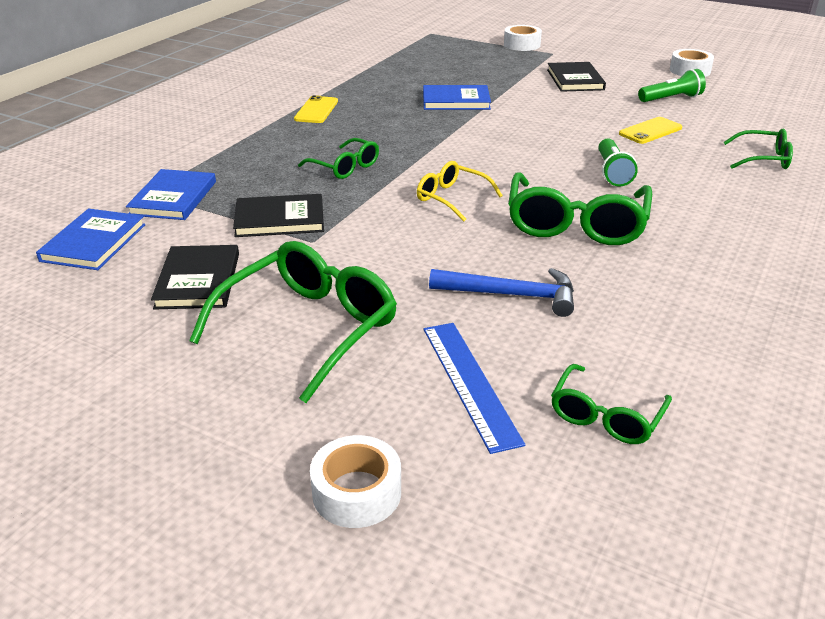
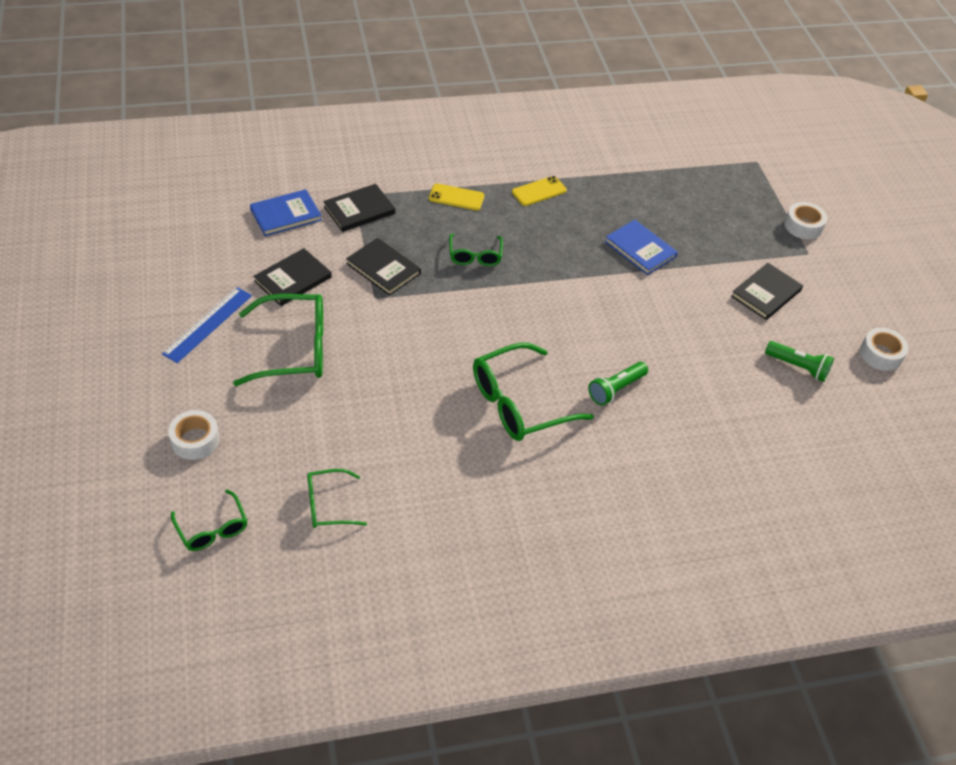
camera: 45 degrees right, 15 degrees up
(173, 198) = (359, 210): blue book -> black book
(451, 198) = (489, 328): yellow glasses -> none
(469, 383) = (307, 437): blue ruler -> blue ruler (208, 324)
(511, 295) = (404, 414): blue hammer -> none
(650, 131) = (715, 380): yellow phone -> yellow phone (456, 197)
(763, 159) = (739, 466): green glasses -> green glasses (212, 529)

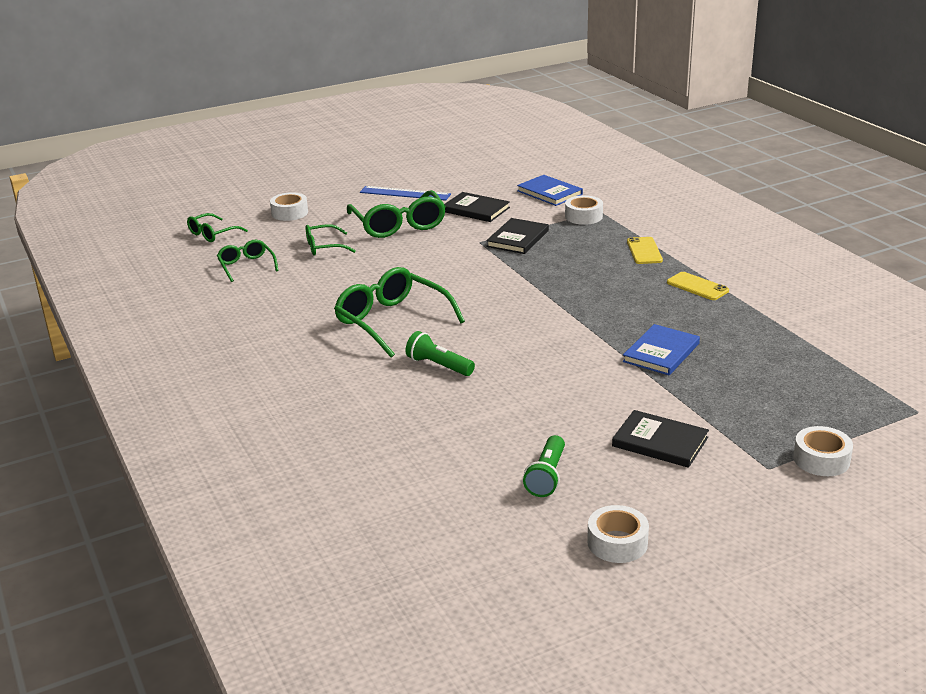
camera: 80 degrees right, 20 degrees down
(359, 210) = (583, 216): black book -> white tape
(475, 256) = (569, 272): green glasses -> green glasses (323, 247)

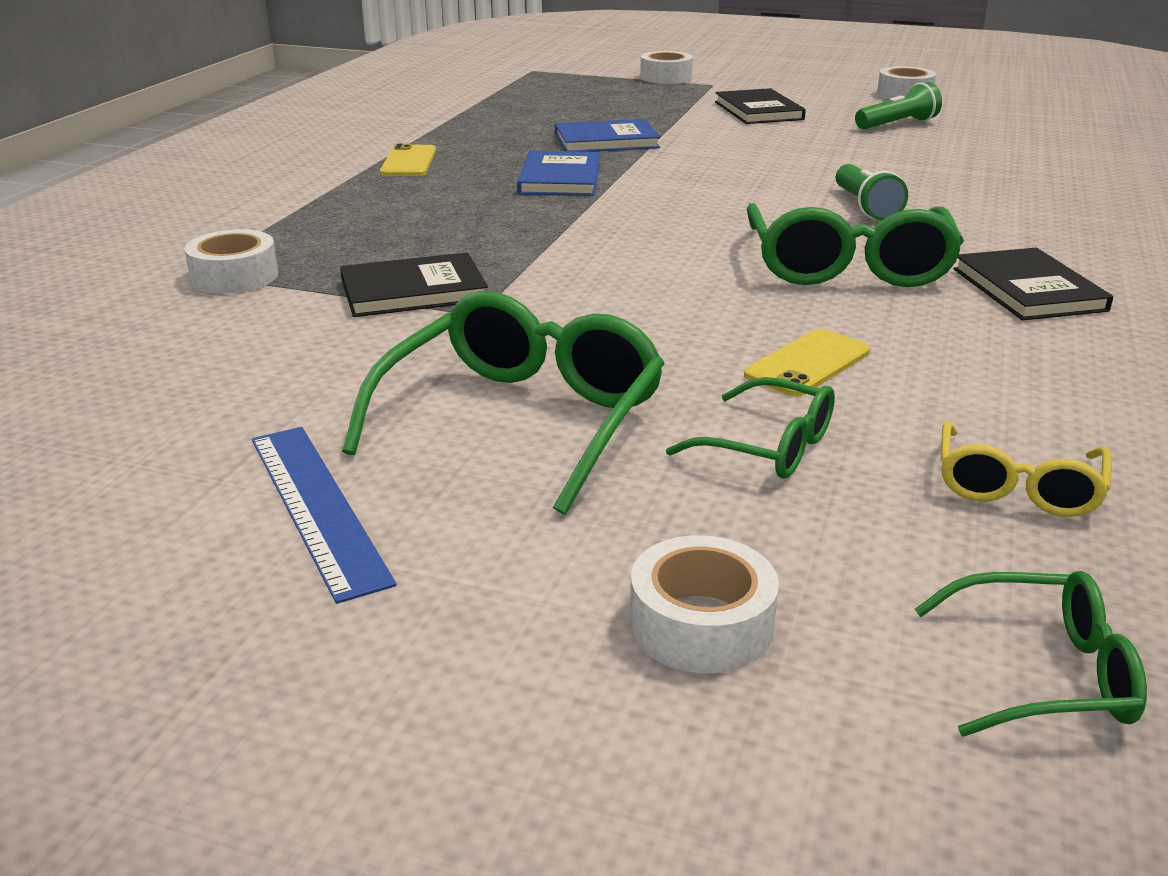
camera: 135 degrees left, 0 degrees up
(246, 266) = (1017, 487): green glasses -> yellow glasses
(476, 210) = (319, 375): black book -> black book (1028, 289)
(549, 193) = (127, 340): blue book -> blue book (560, 178)
(644, 251) = (332, 207): yellow phone -> yellow phone (807, 363)

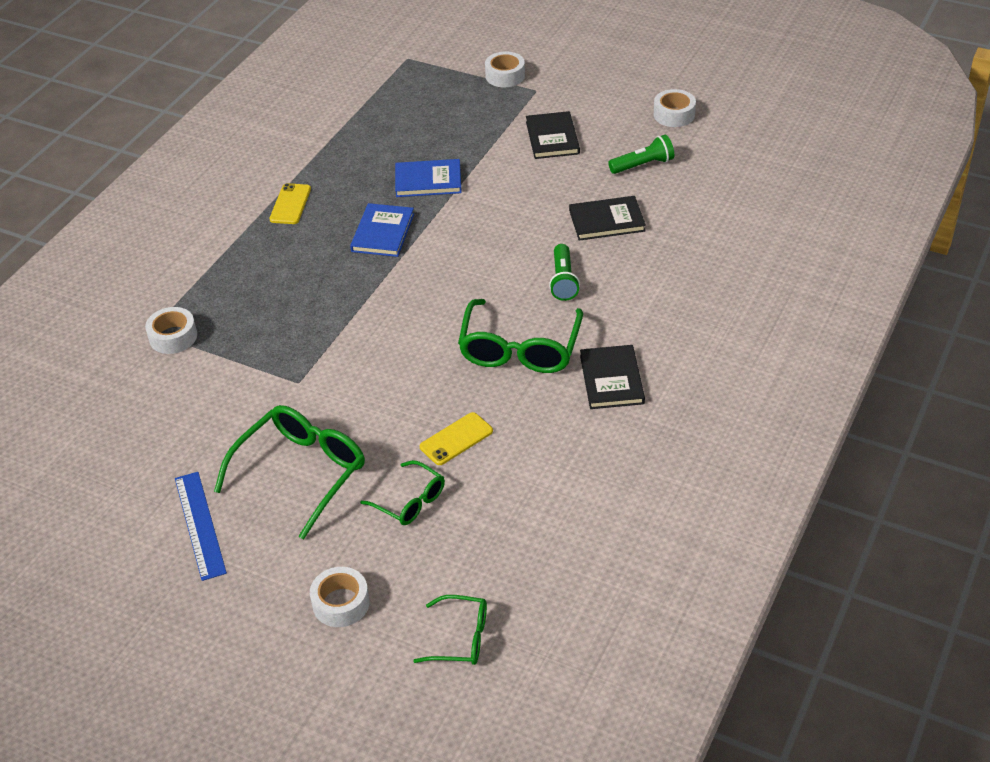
camera: 10 degrees right, 15 degrees up
(413, 291) = (268, 358): black book -> black book (607, 221)
(1017, 487) = (511, 537): yellow glasses -> none

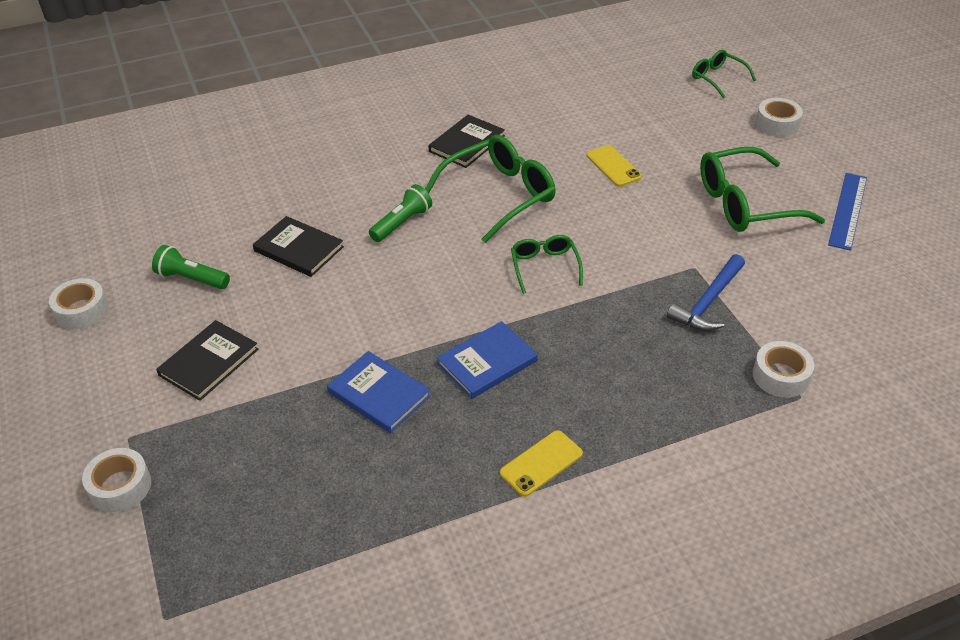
camera: 140 degrees left, 0 degrees up
(265, 360) = (708, 302): none -> blue hammer
(410, 501) = (682, 149): green glasses -> green glasses (544, 266)
(456, 439) = (613, 166): yellow phone -> yellow phone turned 60 degrees clockwise

